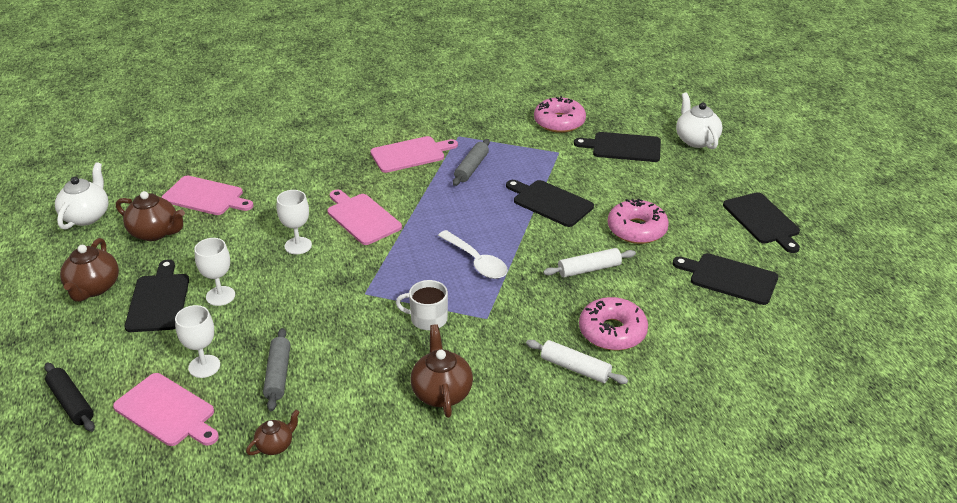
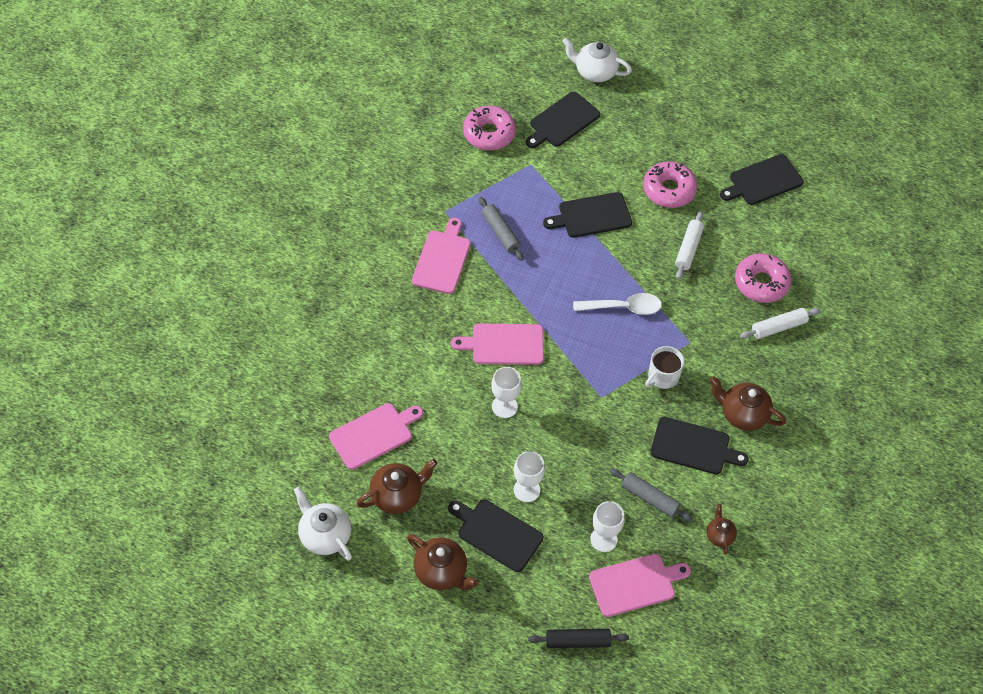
camera: 55 degrees left, 20 degrees up
(762, 220) = (721, 114): black cutting board -> black cutting board (693, 447)

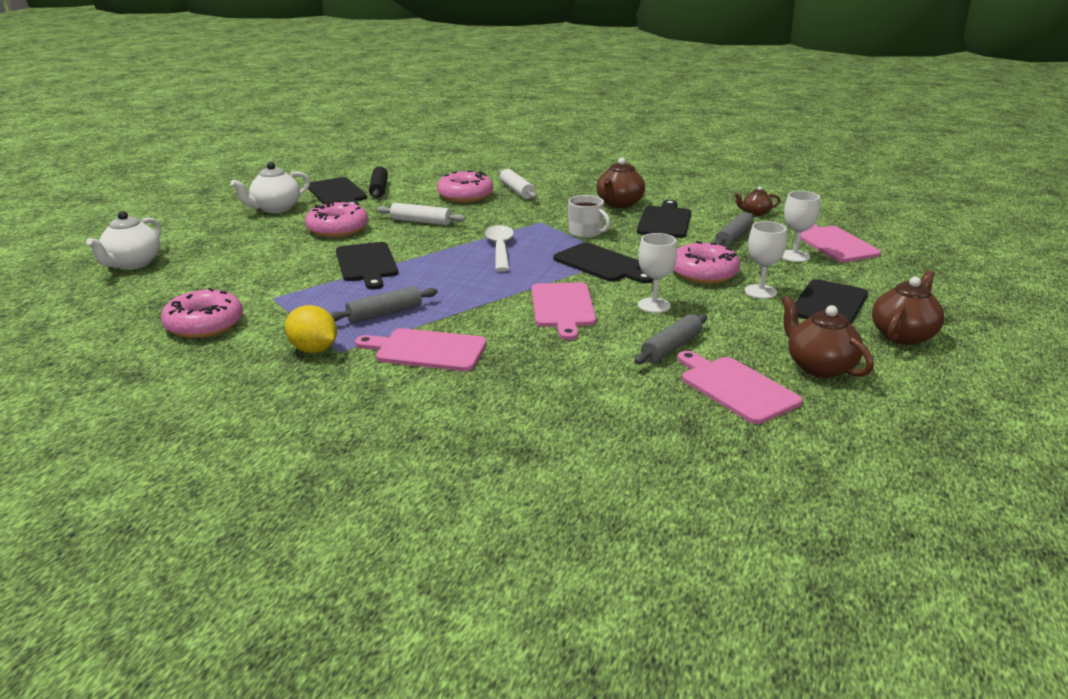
camera: 90 degrees left, 30 degrees down
(325, 535) = (920, 417): white teapot -> white teapot (275, 208)
(433, 406) = (671, 348): none -> grey rolling pin
(448, 197) = (313, 350): none -> yellow lemon
(562, 121) = (206, 280): black cutting board -> black cutting board (601, 264)
(566, 455) = (703, 273): none -> pink donut
(577, 641) = (919, 266): black rolling pin -> black rolling pin (379, 189)

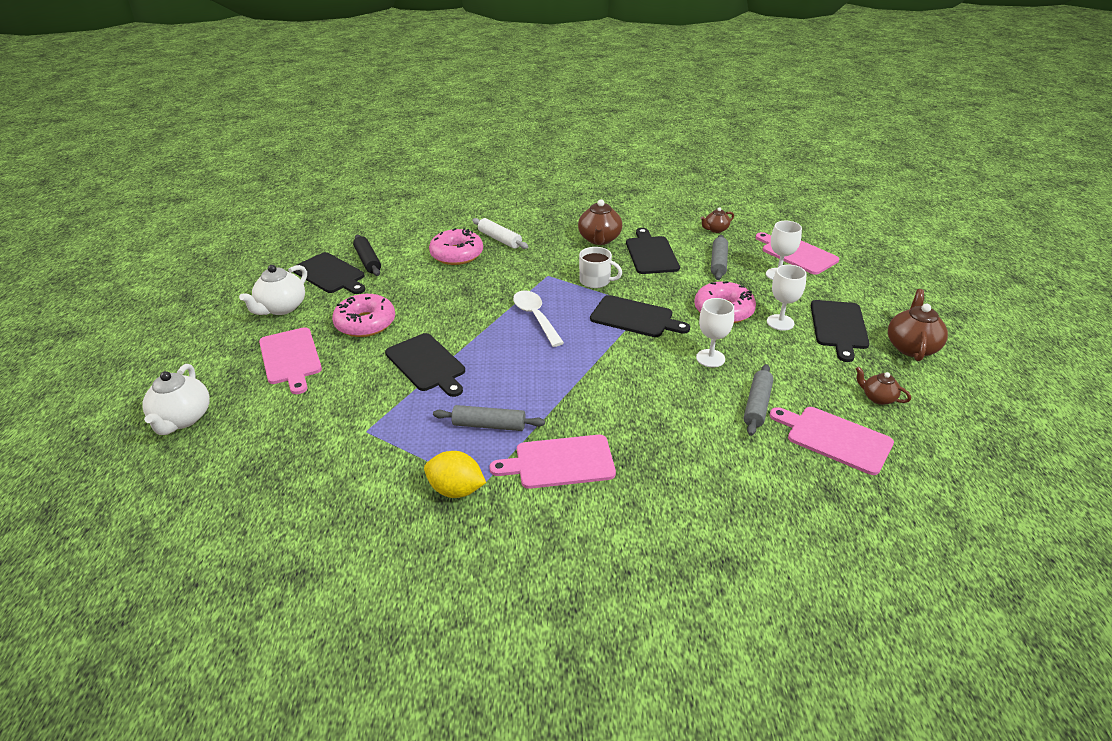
camera: 20 degrees left, 10 degrees up
(204, 325) = (323, 485): pink donut -> none
(384, 313) = (489, 425): grey rolling pin -> grey rolling pin turned 60 degrees clockwise
(421, 222) = (439, 297): white rolling pin -> none
(563, 307) = (639, 379): pink cutting board -> pink cutting board (291, 358)
(820, 367) = (878, 398): brown teapot -> brown teapot, size x0.58

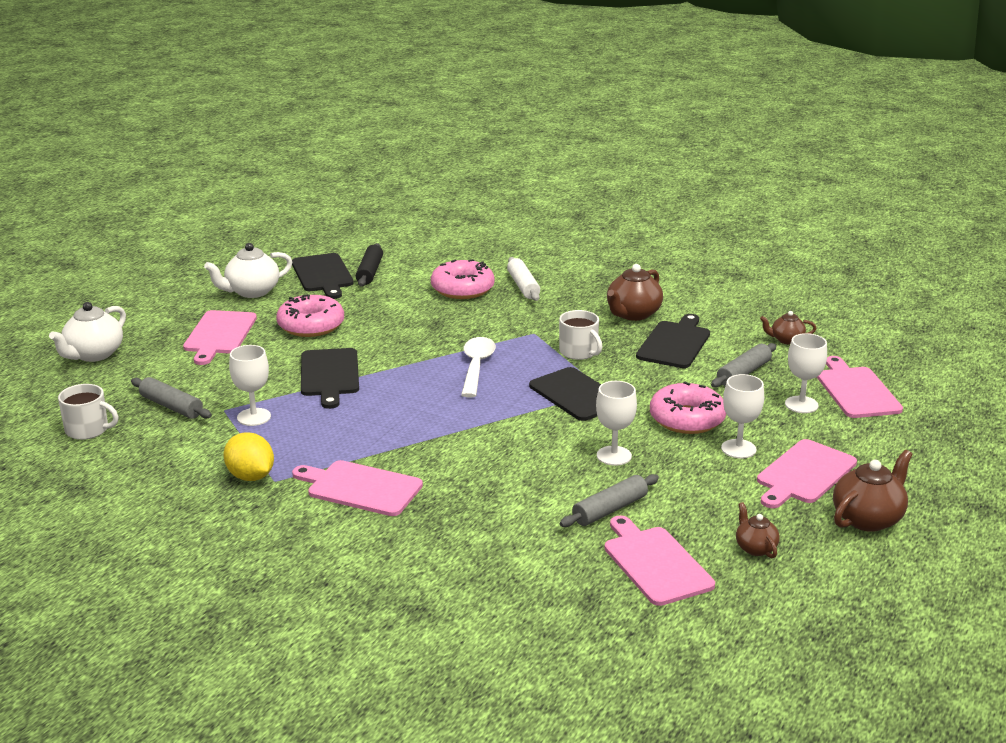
camera: 30 degrees right, 10 degrees down
(251, 503) = (88, 430): none -> white mug
(400, 428) = (254, 417): none -> white goblet
(489, 425) = (331, 439): grey rolling pin -> grey rolling pin (171, 406)
(839, 327) = (804, 474): black cutting board -> pink cutting board

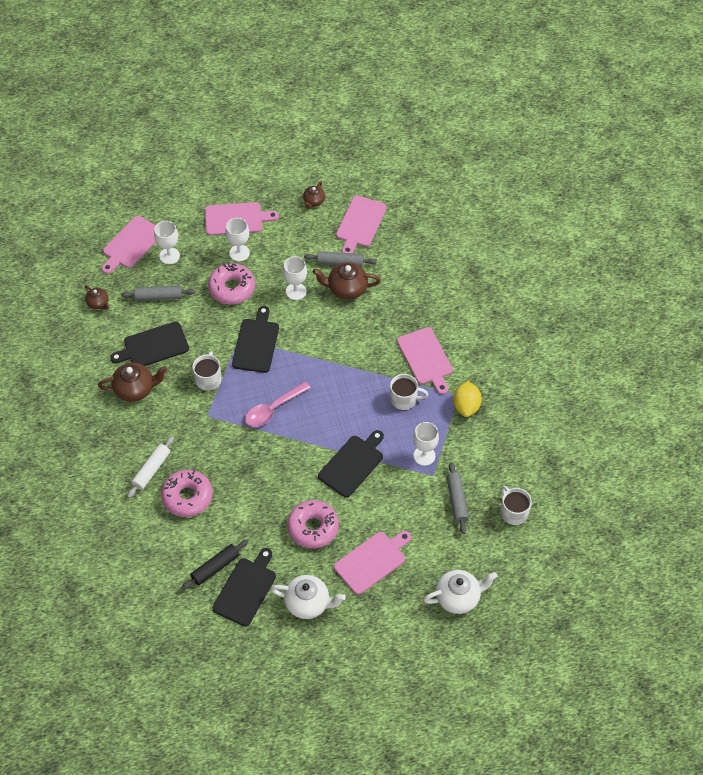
camera: 135 degrees left, 30 degrees up
(339, 443) = (404, 399): none -> white mug
(476, 367) = (273, 409): white spoon -> pink spoon
(868, 519) = (251, 180): brown teapot -> brown teapot (346, 289)

